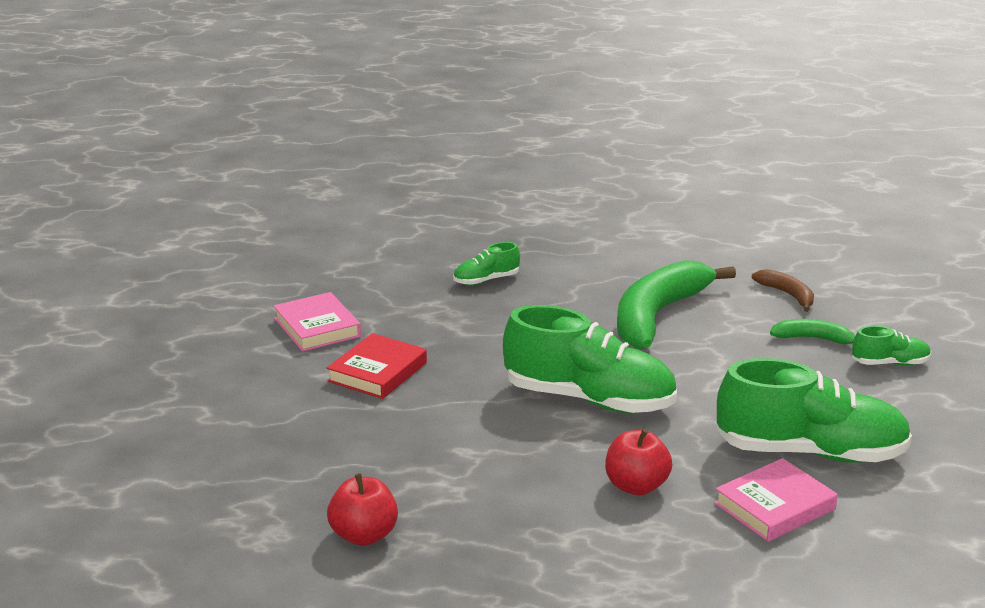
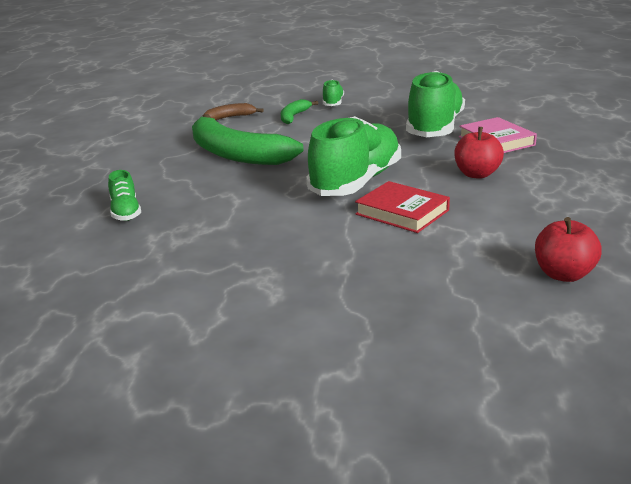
camera: 80 degrees left, 0 degrees up
(317, 327) = (166, 301): pink book -> none
(377, 372) = (280, 266): red book -> red book (402, 212)

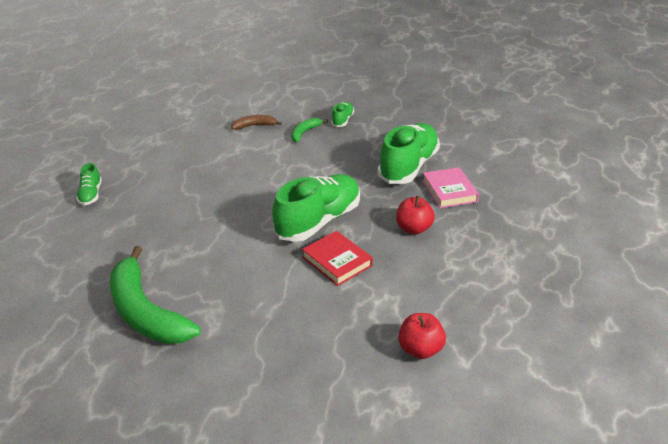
camera: 10 degrees right, 10 degrees up
(125, 212) = (142, 224): green shoe -> green shoe (91, 195)
(236, 154) = (243, 172): green banana -> green banana (145, 312)

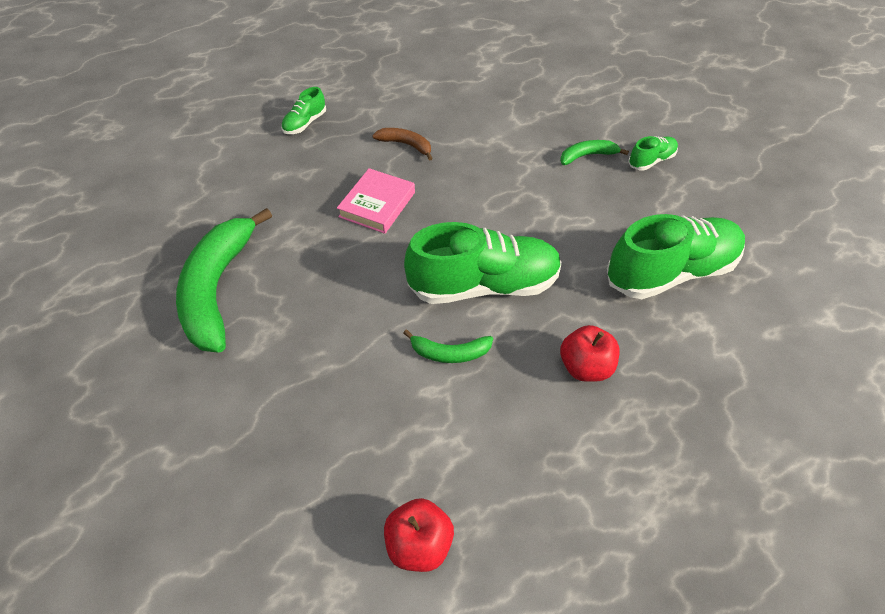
camera: 40 degrees right, 15 degrees up
(254, 126) = (539, 118): brown banana -> brown banana (406, 145)
(337, 261) = (450, 353): red book -> green banana
(449, 191) = (690, 341): pink book -> pink book (377, 204)

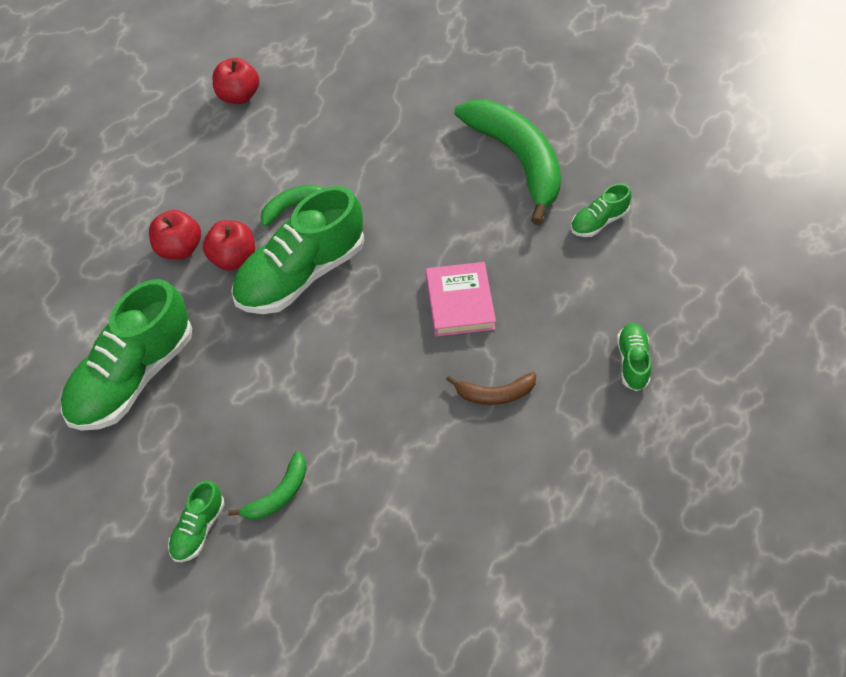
camera: 150 degrees right, 5 degrees up
(220, 208) = (599, 221): none -> green shoe
(536, 330) = (233, 258): none -> red apple

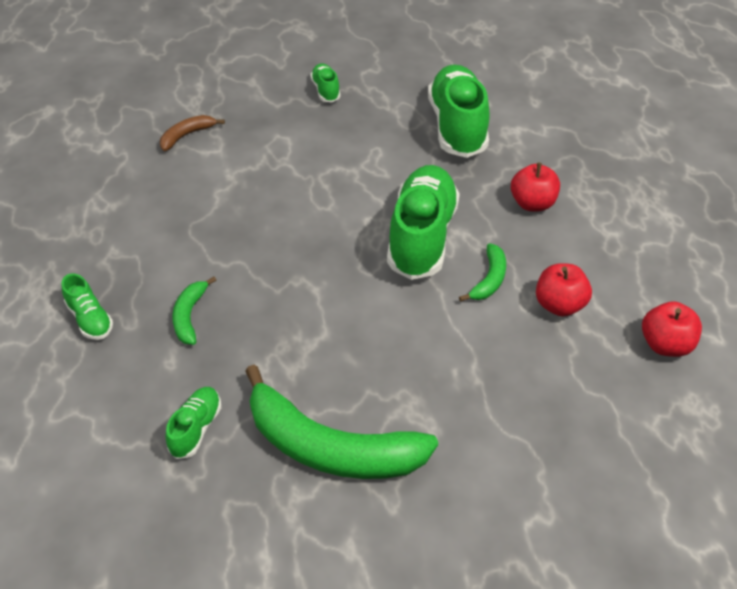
camera: 140 degrees right, 10 degrees down
(233, 258) = (485, 219): red apple -> red apple (559, 305)
(278, 494) = (295, 123): green banana -> green banana (189, 316)
(460, 302) = (274, 285): pink book -> none
(495, 394) = (193, 241): brown banana -> brown banana (187, 136)

